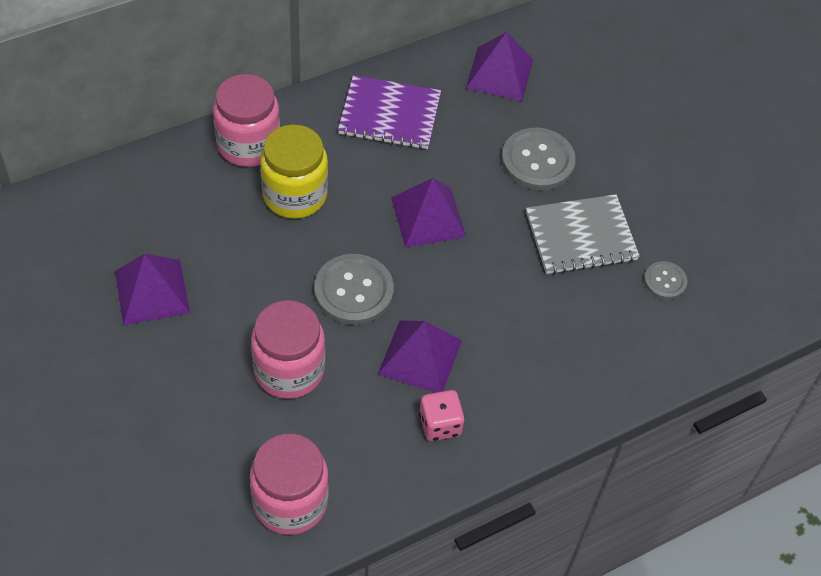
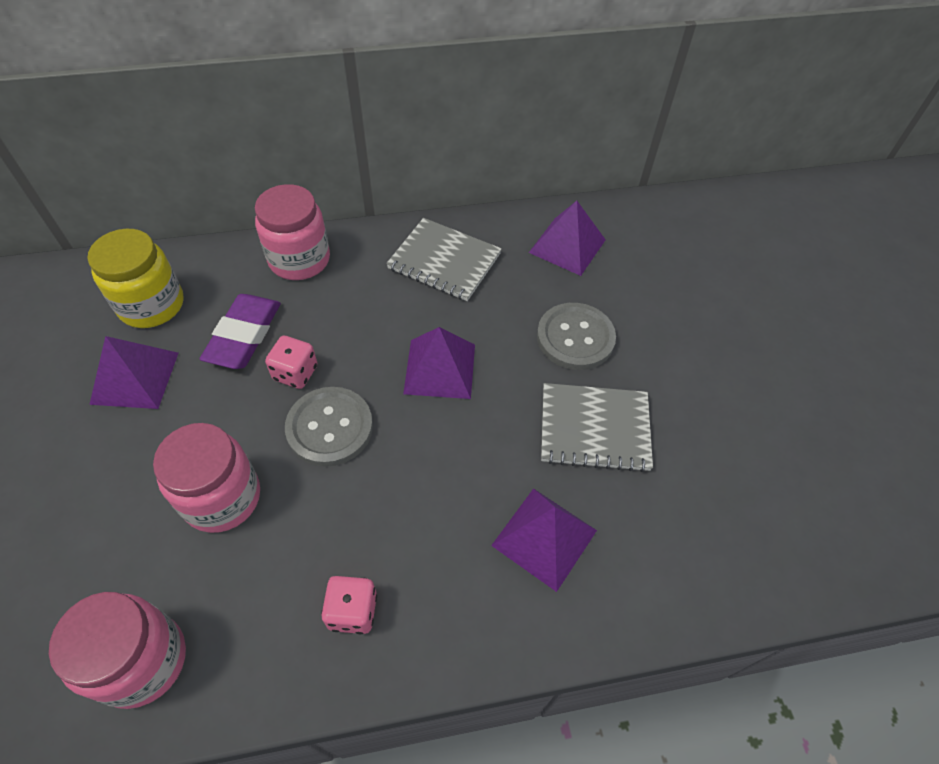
camera: 20 degrees right, 0 degrees up
(233, 229) = (244, 335): none -> purple eraser
(295, 195) = (319, 316): yellow jar -> yellow jar (151, 305)
(299, 252) = (295, 373): none -> pink dice
(389, 115) = (444, 261): purple notebook -> grey notebook
(420, 357) = (366, 520): purple pyramid -> purple pyramid (544, 537)
(665, 281) = (675, 504): grey button -> none

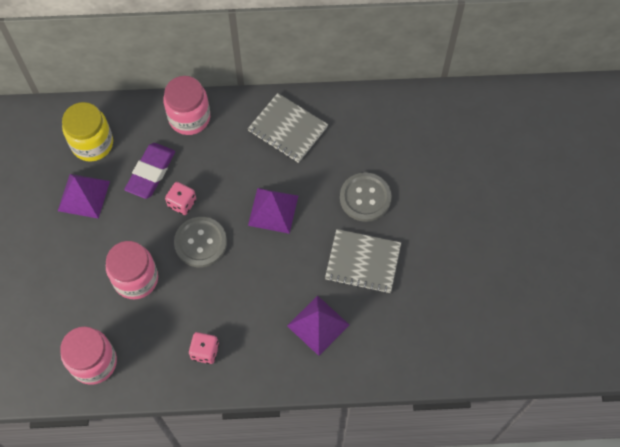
camera: 10 degrees right, 10 degrees up
(567, 246) = (376, 125): purple pyramid -> none

